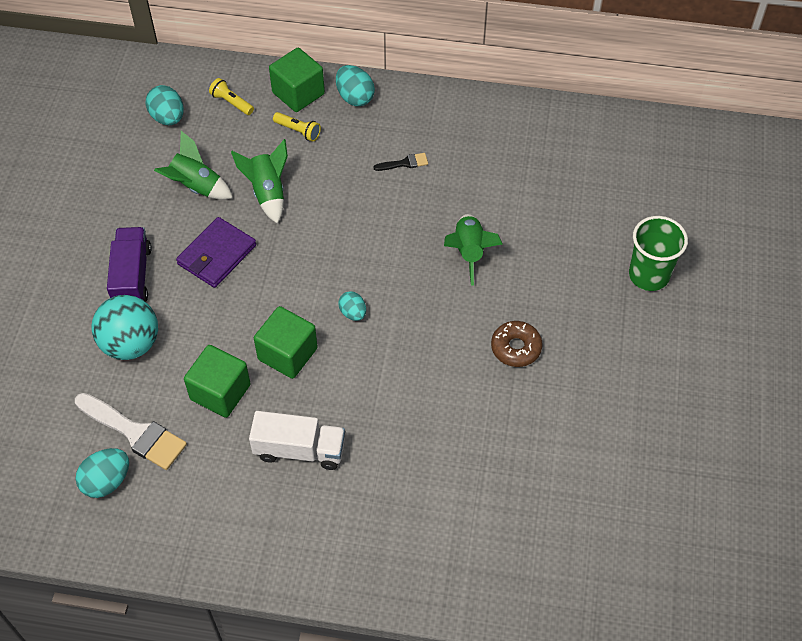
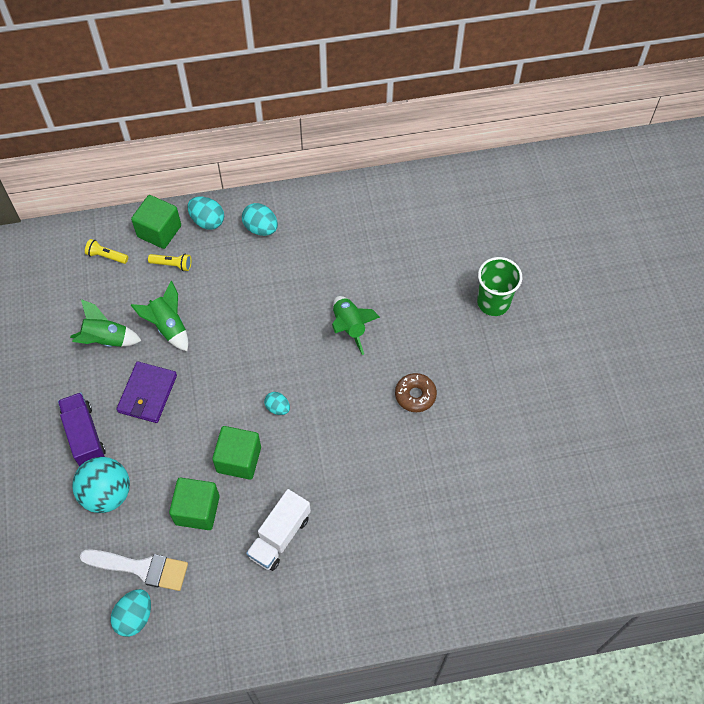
camera: 20 degrees left, 5 degrees up
(168, 117) = (57, 285): turquoise egg -> turquoise egg (261, 228)
(299, 450) = (279, 536): white truck -> white truck turned 135 degrees clockwise
(404, 163) = (270, 266): black brush -> none

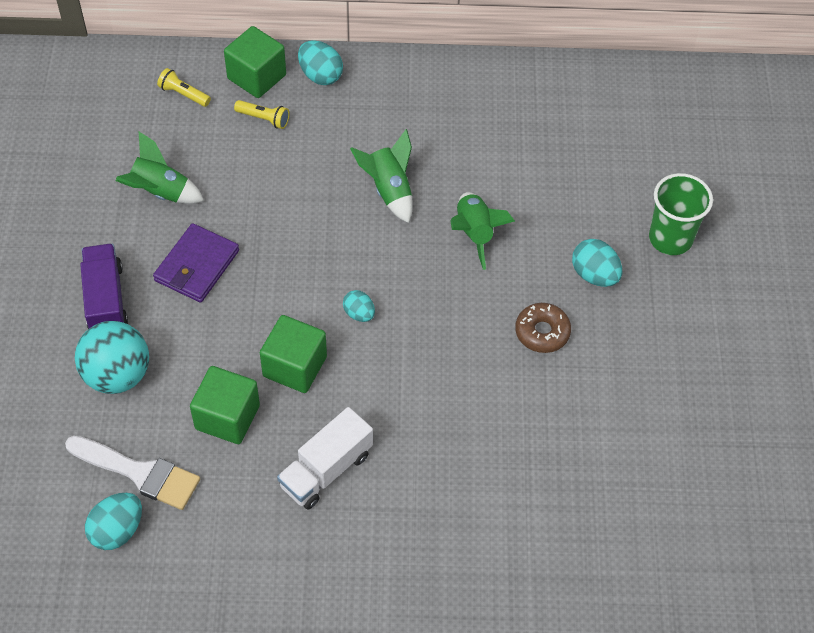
camera: 10 degrees right, 5 degrees down
(168, 327) = (242, 191): green rocket -> green rocket (389, 190)
(261, 228) = (386, 96): turquoise egg -> turquoise egg (594, 275)

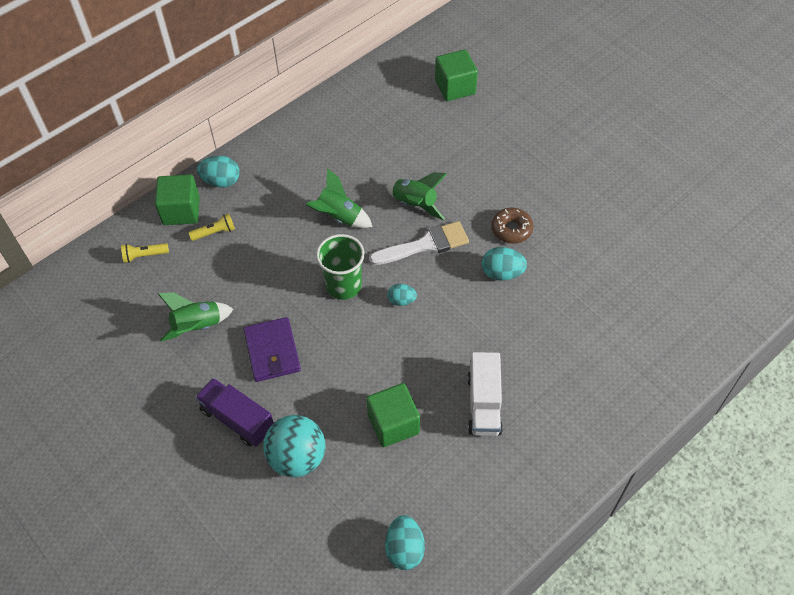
camera: 40 degrees left, 0 degrees up
(139, 473) = (378, 503): white brush -> white brush (425, 245)
(295, 366) = (399, 361): green cube -> green cube (455, 87)
(594, 275) = (503, 177): turquoise egg -> turquoise egg (502, 273)
(670, 238) = (519, 127): green cup -> green cup (343, 285)

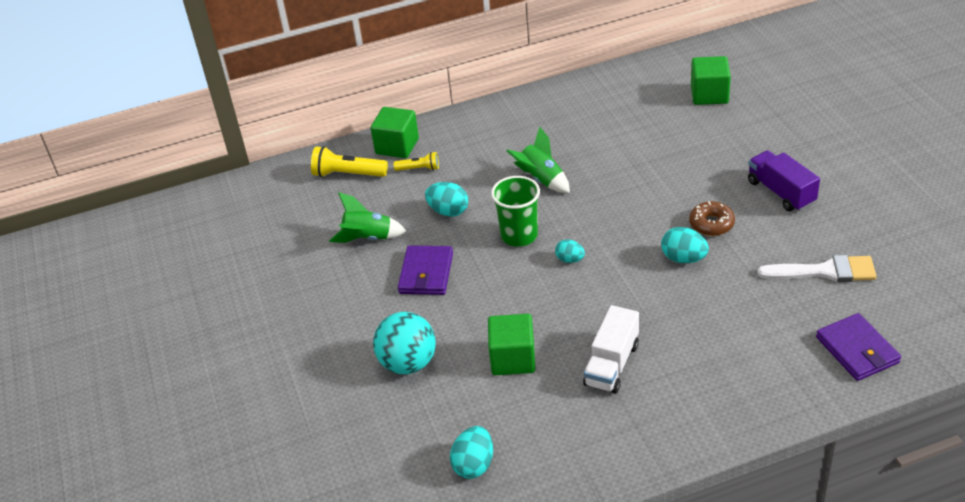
camera: 25 degrees right, 15 degrees down
(144, 255) = (348, 174): yellow flashlight -> yellow flashlight, size x1.67
(221, 181) = (444, 130): turquoise egg -> turquoise egg (448, 211)
(237, 419) = (368, 319): purple truck -> purple truck (781, 192)
(415, 204) = (621, 183): green rocket -> none
(425, 245) = (615, 219): white brush -> white brush (824, 271)
(680, 330) = (857, 350): none -> purple wallet

